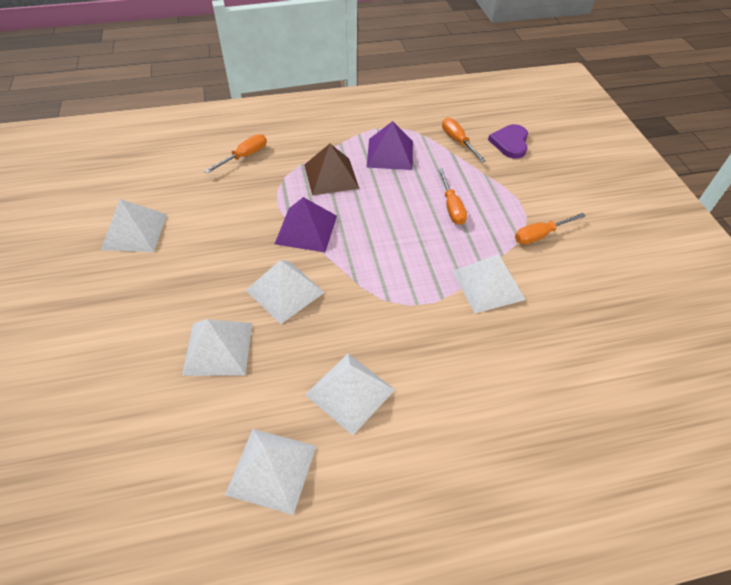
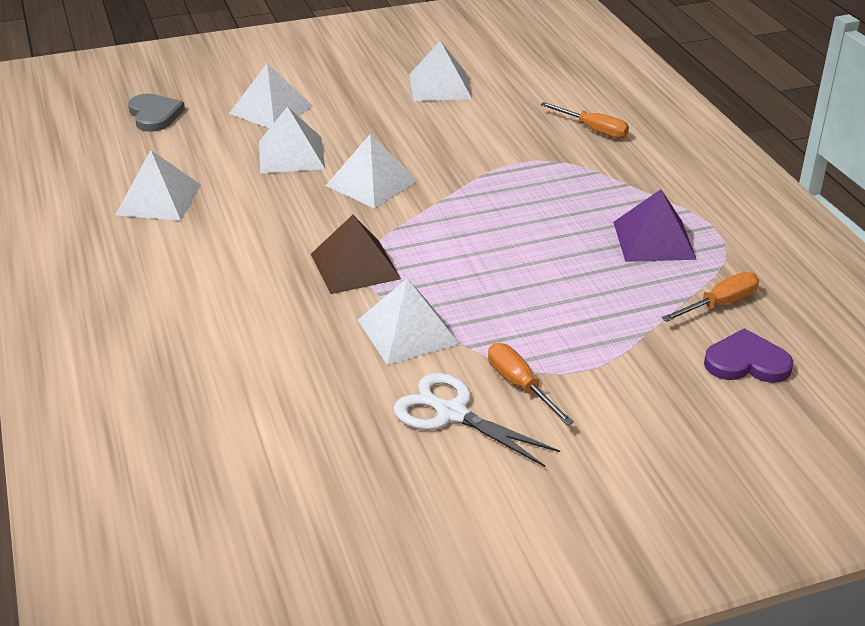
camera: 85 degrees right, 15 degrees down
(79, 485) = (154, 115): none -> grey heart
(306, 229) = (473, 186): purple pyramid -> none
(331, 176) = (581, 195): brown pyramid -> brown pyramid (355, 266)
(350, 392) = (241, 235): white pyramid -> white pyramid (271, 109)
(451, 207) = (555, 299): orange screwdriver -> none
(571, 270) = (451, 413): none -> white scissors

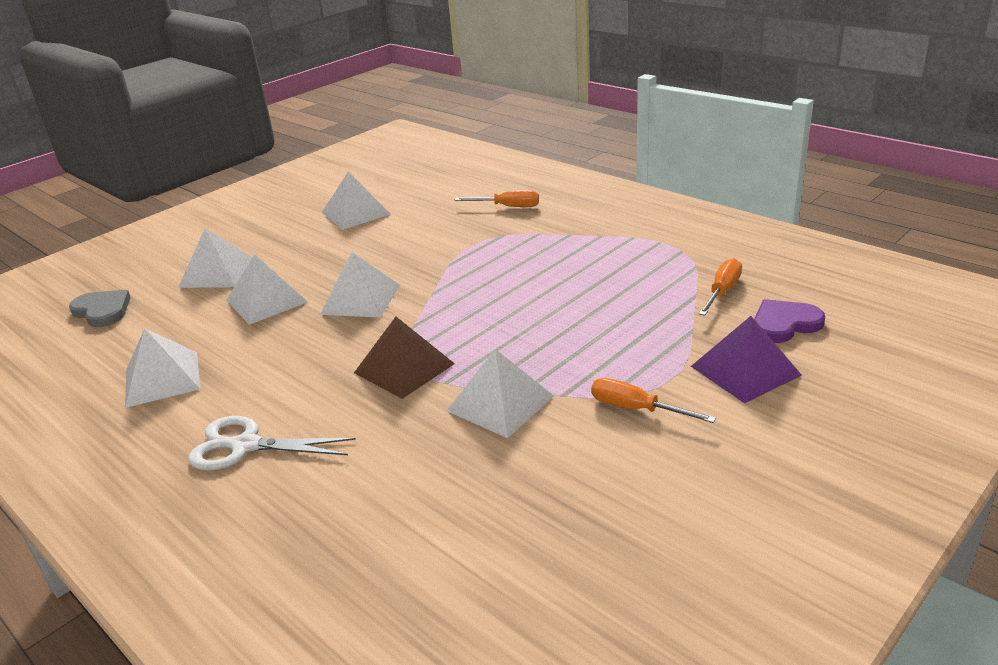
camera: 25 degrees left, 5 degrees down
(451, 413) = (602, 455): white scissors -> white scissors (245, 446)
(654, 240) = (629, 265): purple pyramid -> purple pyramid (745, 370)

